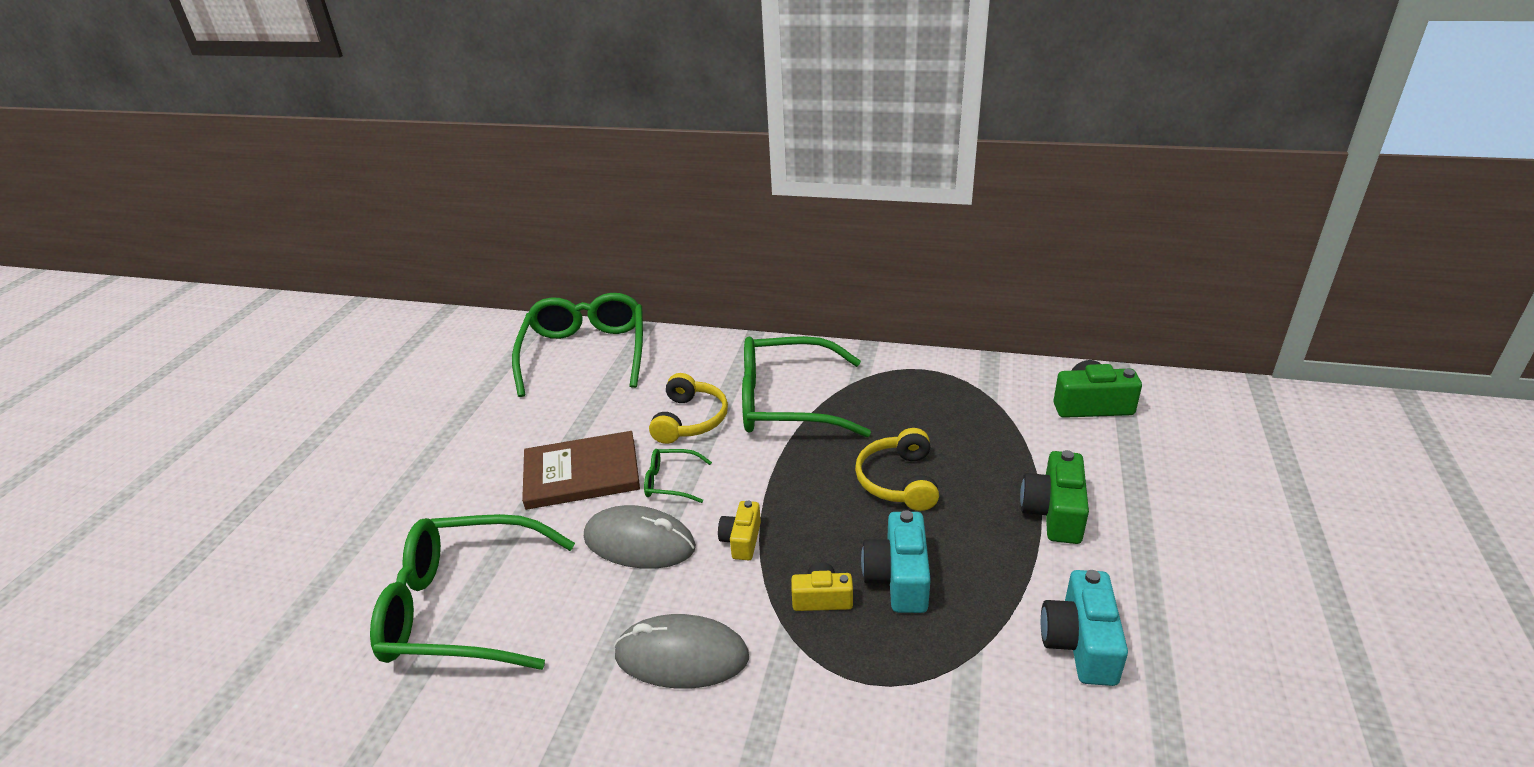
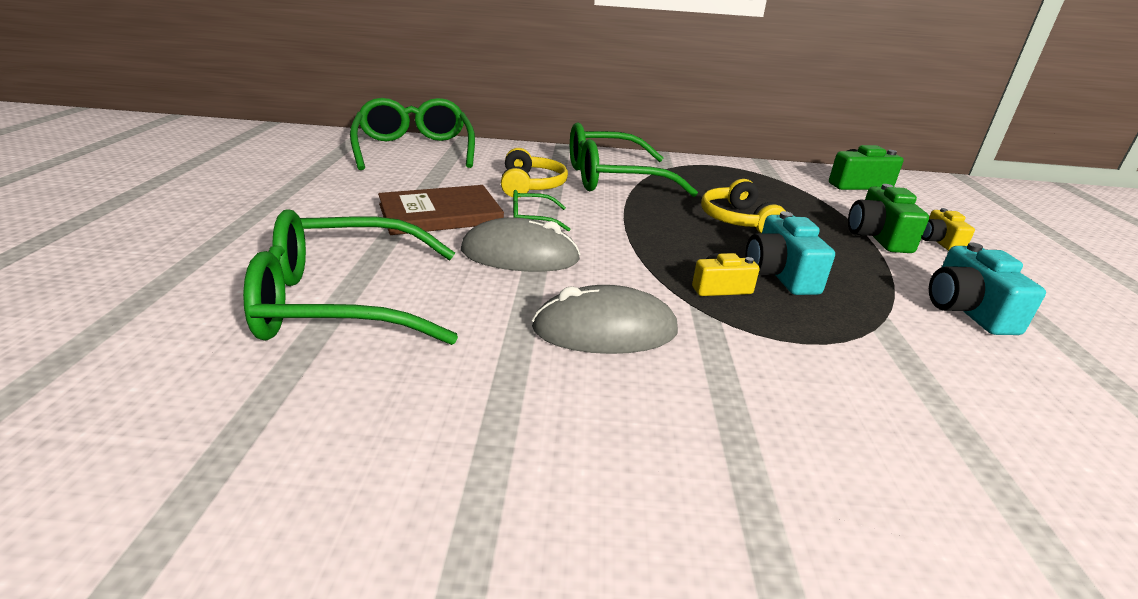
camera: 15 degrees left, 5 degrees down
(742, 540) = (620, 253): yellow camera -> yellow camera (939, 242)

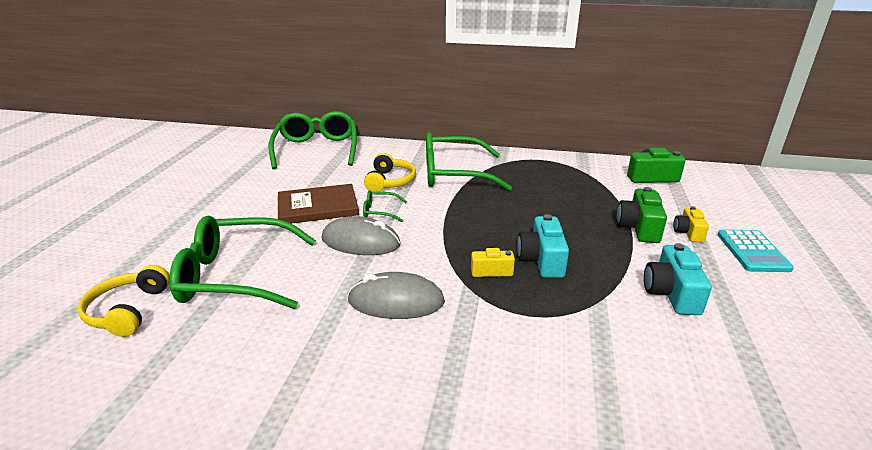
camera: 10 degrees right, 0 degrees up
(737, 220) = (533, 212): yellow headphones -> yellow headphones (128, 310)
(1027, 261) = (752, 251): none -> turquoise calculator

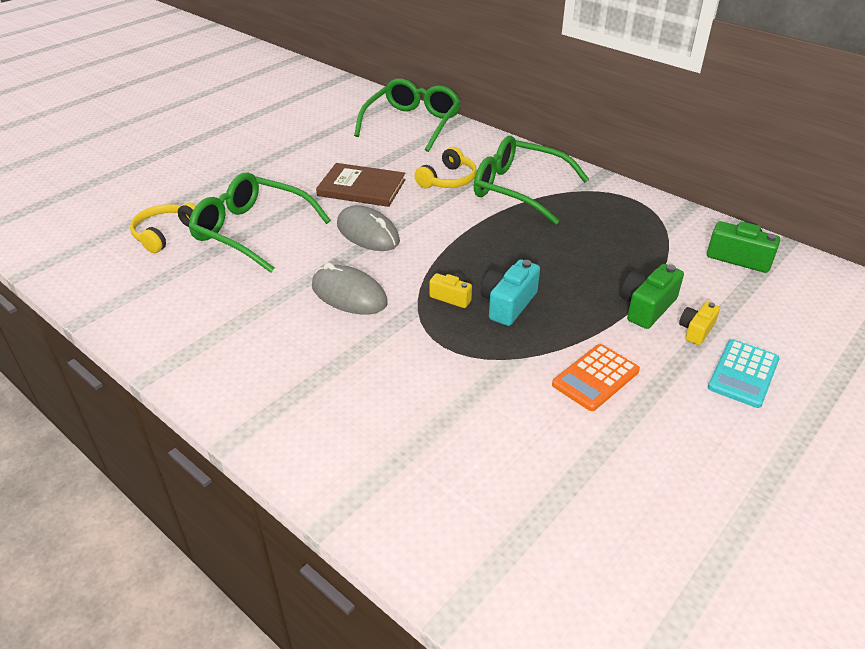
camera: 30 degrees right, 10 degrees up
(380, 211) = (410, 209): green glasses -> none
(671, 293) = (595, 378): turquoise camera -> orange calculator

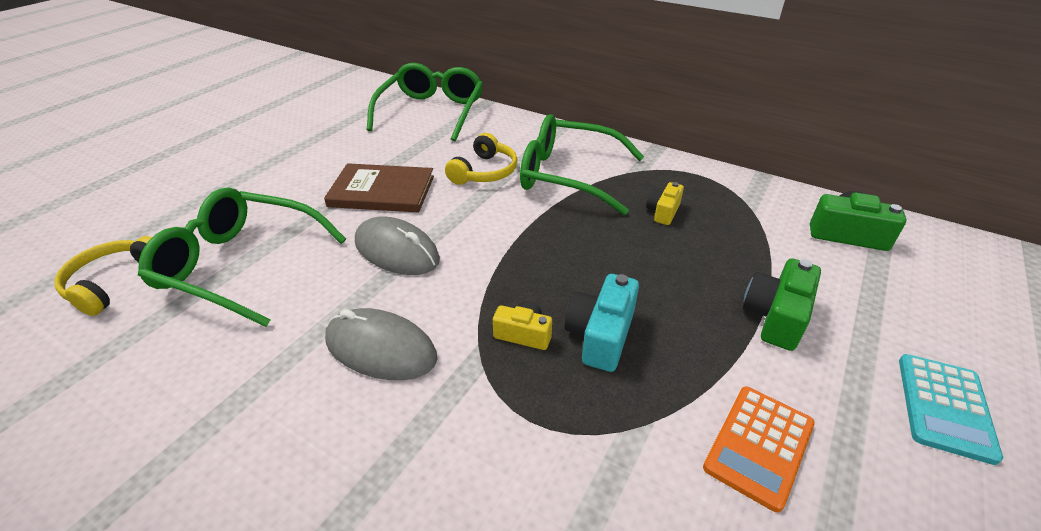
camera: 10 degrees left, 0 degrees up
(696, 330) = (851, 344): yellow camera -> yellow camera (663, 212)

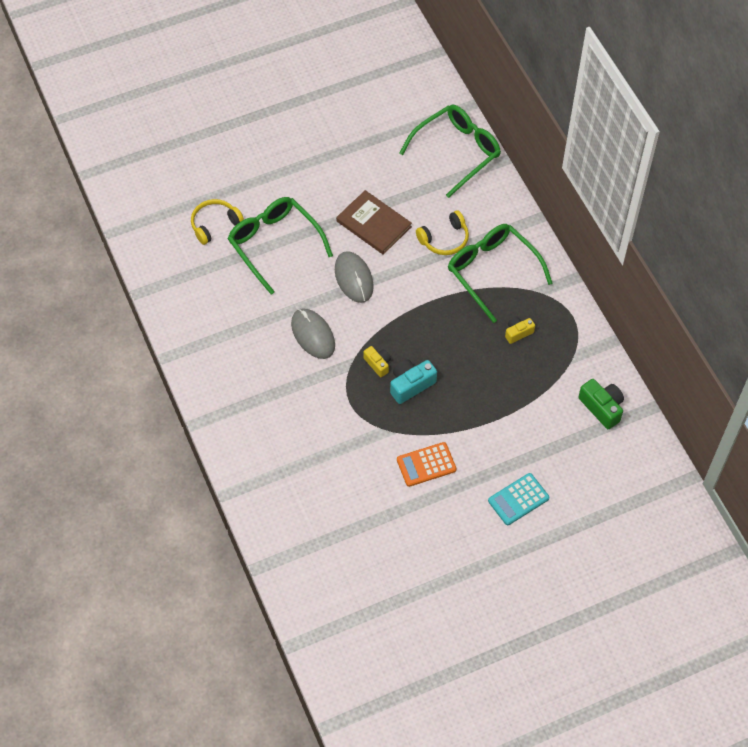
camera: 35 degrees right, 20 degrees up
(775, 317) = (500, 424): green camera -> none

